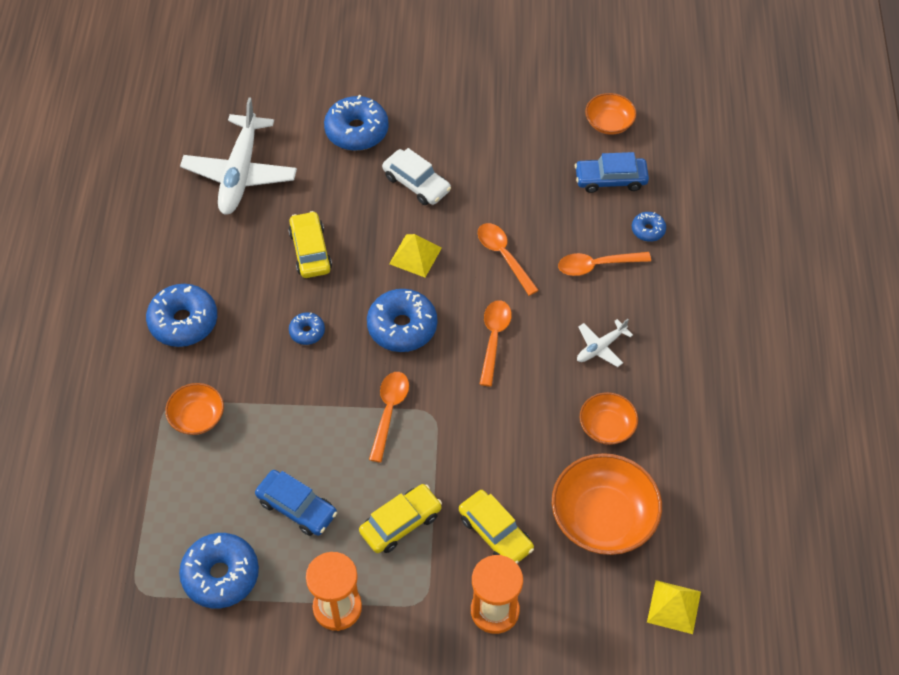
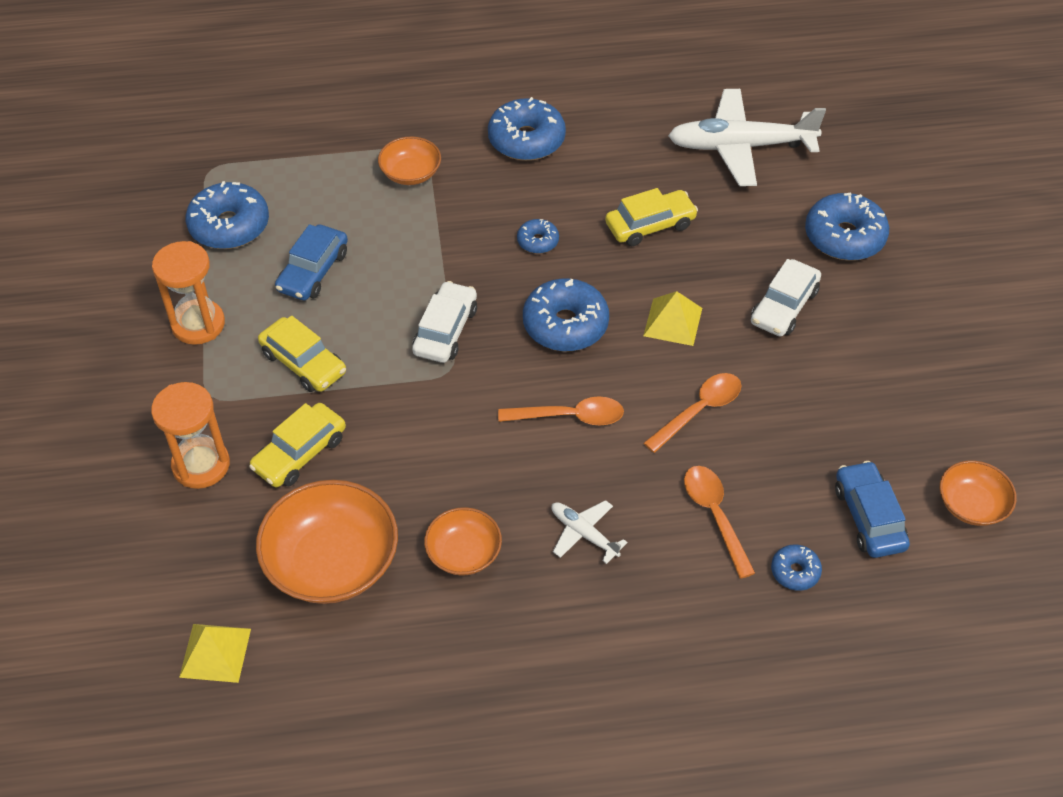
camera: 80 degrees right, 5 degrees down
(389, 412) = (445, 330): orange spoon -> white car

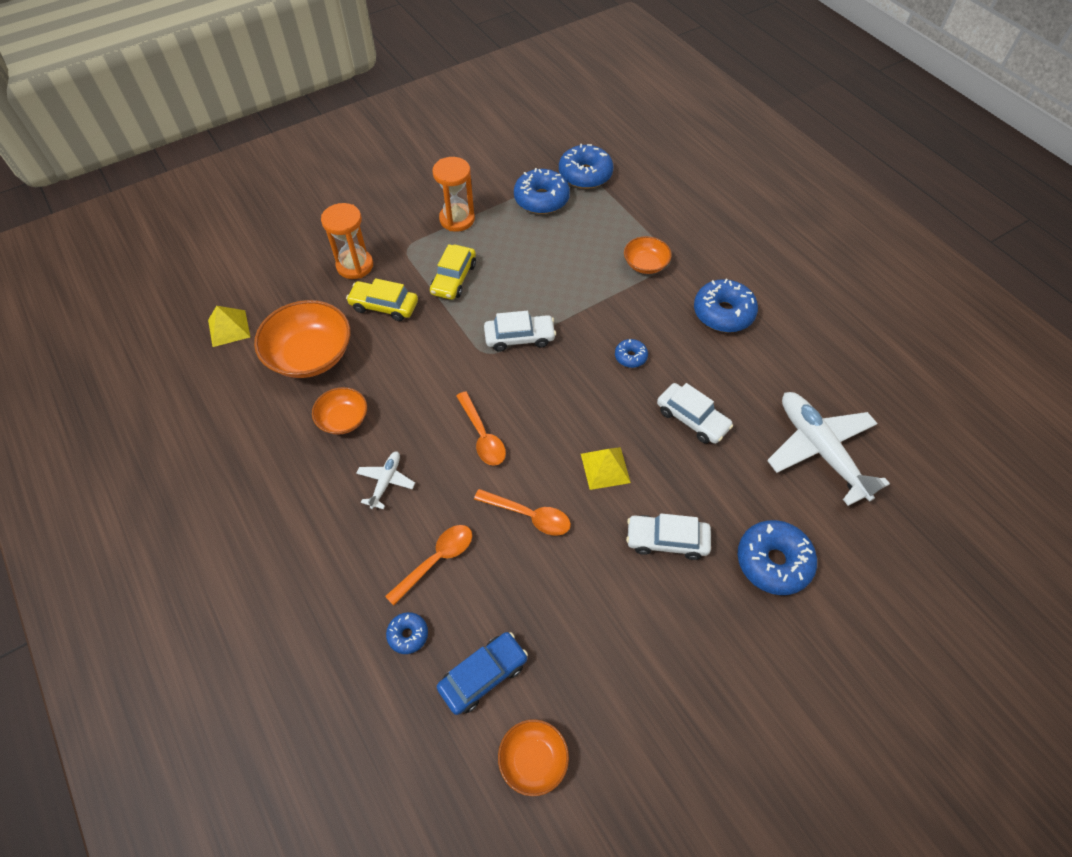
camera: 65 degrees right, 5 degrees up
(313, 271) = (529, 252): blue car -> none
(565, 325) = (563, 402): blue donut -> blue donut (585, 175)
(650, 225) = (692, 419): yellow car -> white car

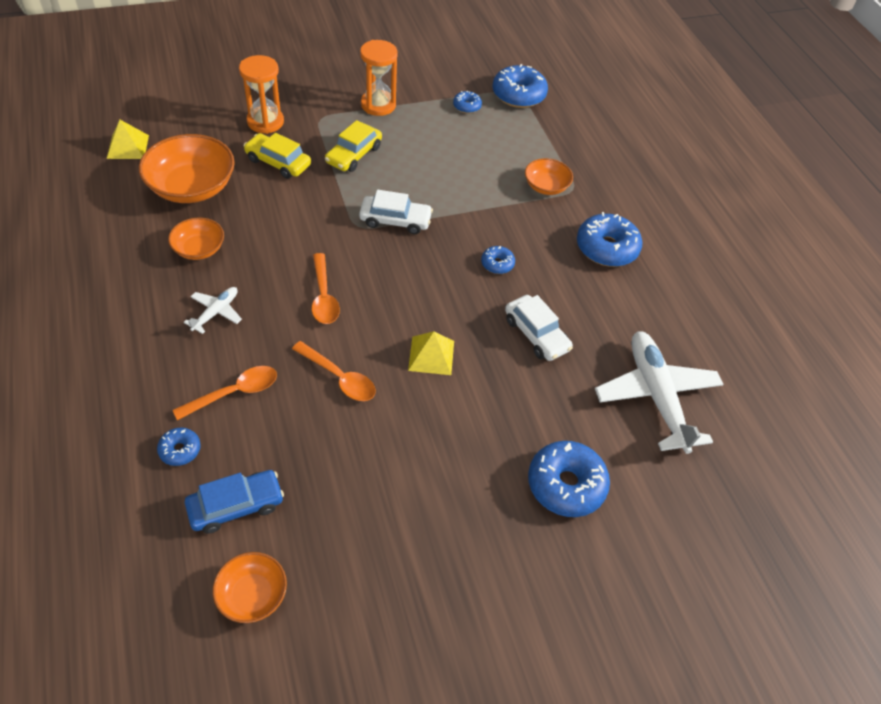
camera: 10 degrees right, 5 degrees down
(541, 199) = (467, 106): blue donut -> blue donut, size x0.51
(667, 540) = (466, 436): white car -> none

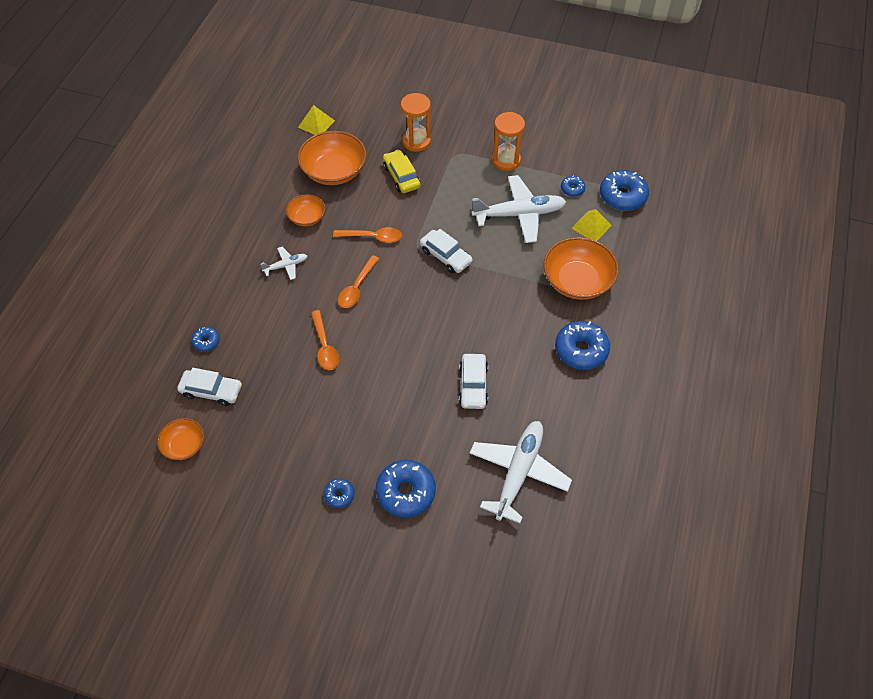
camera: 40 degrees right, 5 degrees up
(234, 393) = (259, 323): orange spoon -> orange spoon (372, 237)
(236, 506) = (211, 391): blue car -> white car
(353, 155) = (457, 193): yellow car -> none
(431, 355) = (392, 362): yellow pyramid -> yellow pyramid (591, 226)
(435, 149) = (519, 214): none -> white plane
(497, 264) = (489, 322): blue donut -> blue donut (339, 495)
(546, 186) = (577, 281): orange bowl -> orange bowl, size x1.80

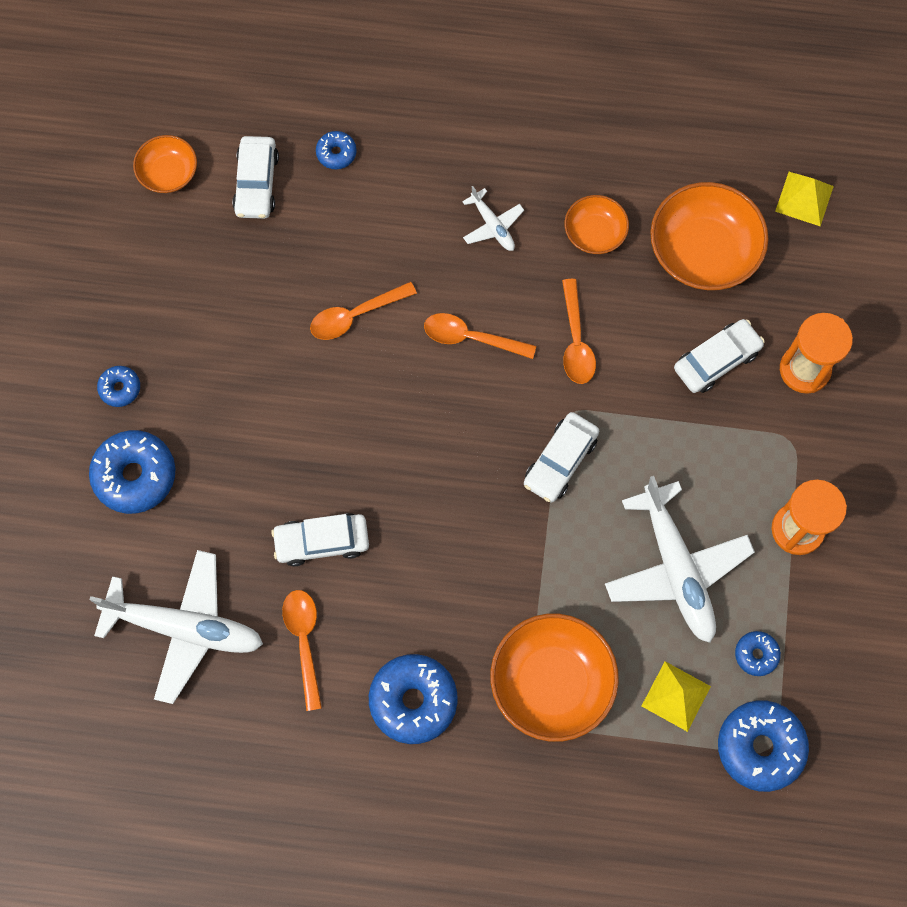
camera: 80 degrees right, 15 degrees up
(401, 176) = (716, 360): yellow car -> white car
(537, 404) = (304, 642): none -> orange spoon

